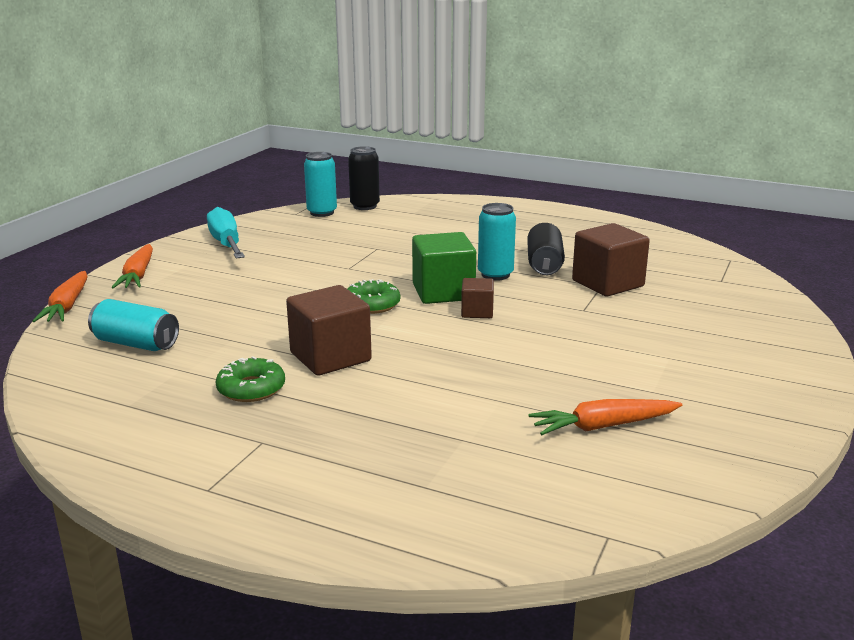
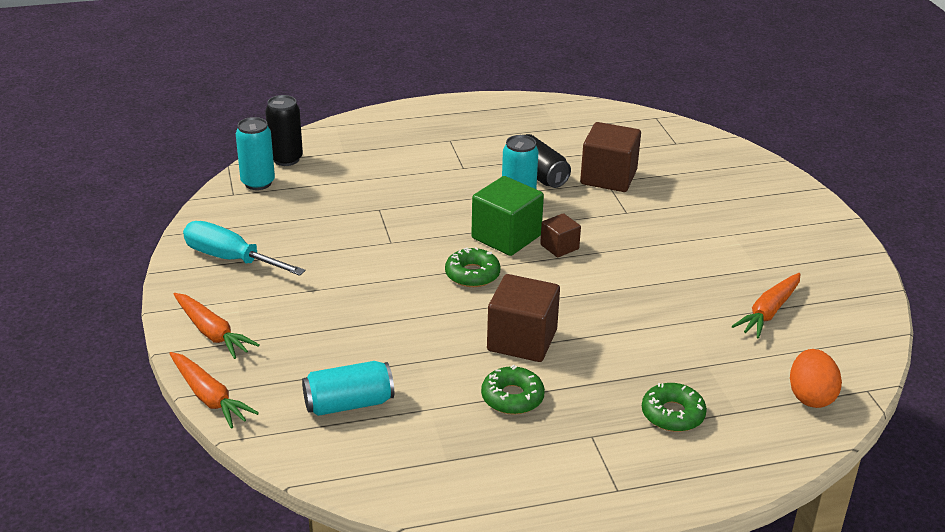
camera: 40 degrees left, 10 degrees up
(360, 459) = (672, 414): none -> green donut
(528, 511) = (810, 396): none -> orange egg

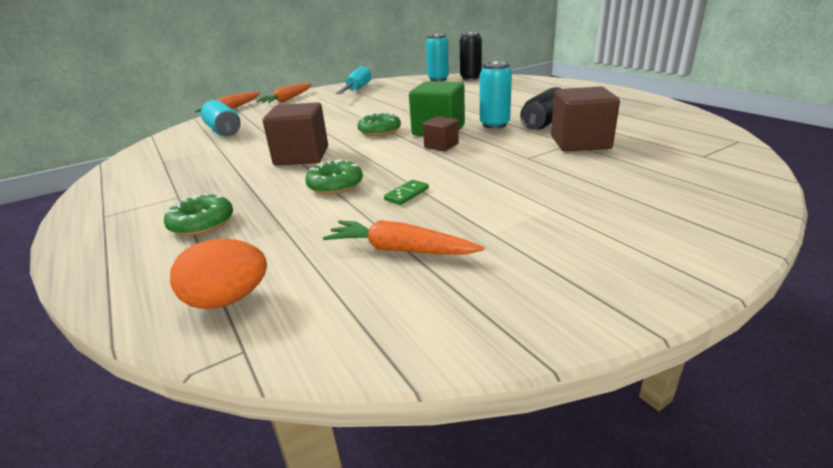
camera: 75 degrees right, 5 degrees down
(512, 397) = (229, 165): green donut -> green donut (335, 185)
(671, 291) = (407, 194): none -> green domino

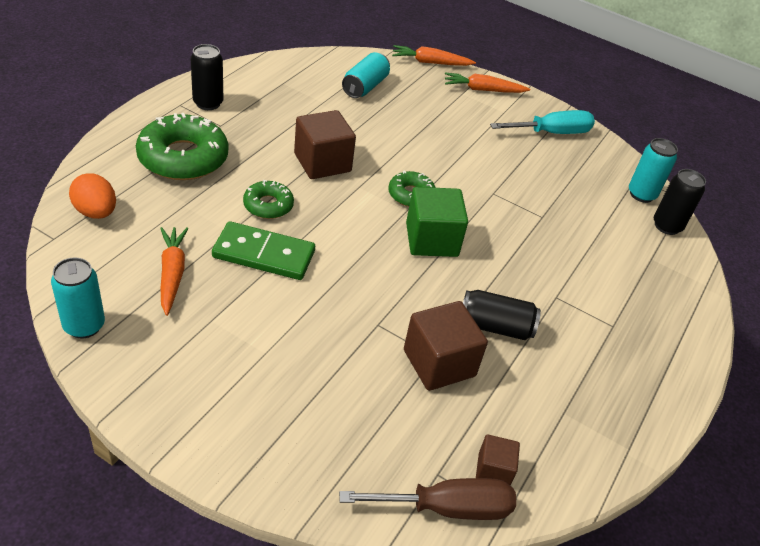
camera: 55 degrees right, 15 degrees up
(130, 199) = (208, 103): none -> black can
(202, 223) = (183, 158): green donut -> green donut, size x1.86
(407, 194) = (264, 254): green domino -> green domino, size x2.36
(441, 146) = (385, 252): brown cube -> brown cube (493, 470)
(494, 125) = (470, 283): turquoise can -> turquoise can (84, 326)
(740, 157) = (447, 508): none -> brown screwdriver

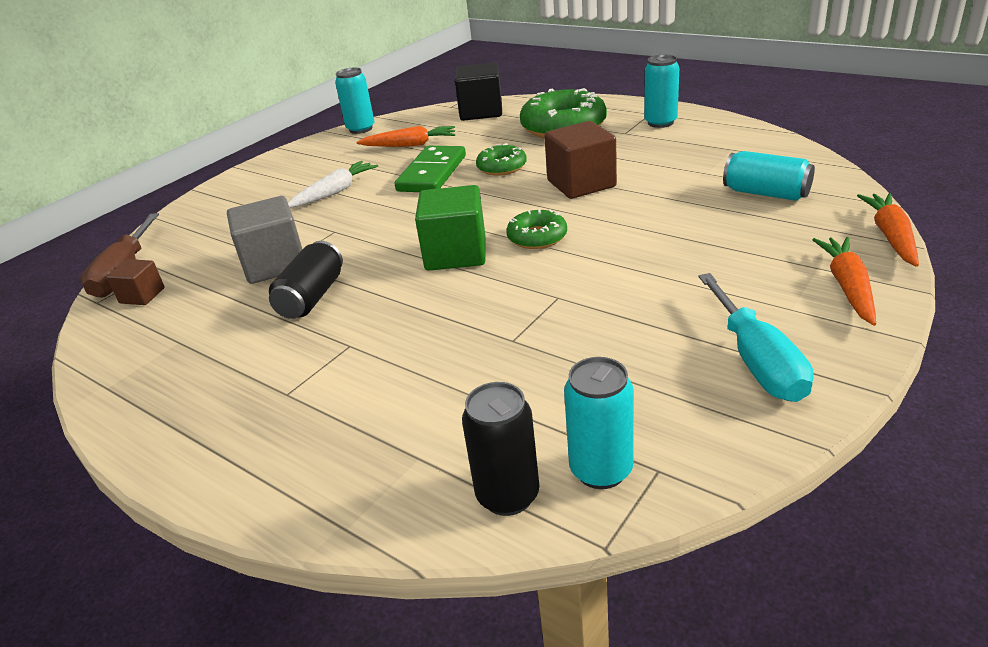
camera: 105 degrees right, 10 degrees down
(96, 212) = (481, 112): orange egg -> black cube
(208, 103) = (660, 122): black can -> turquoise can
(285, 333) = (335, 192): none -> white carrot
(439, 363) = (275, 264): brown cube -> grey cube

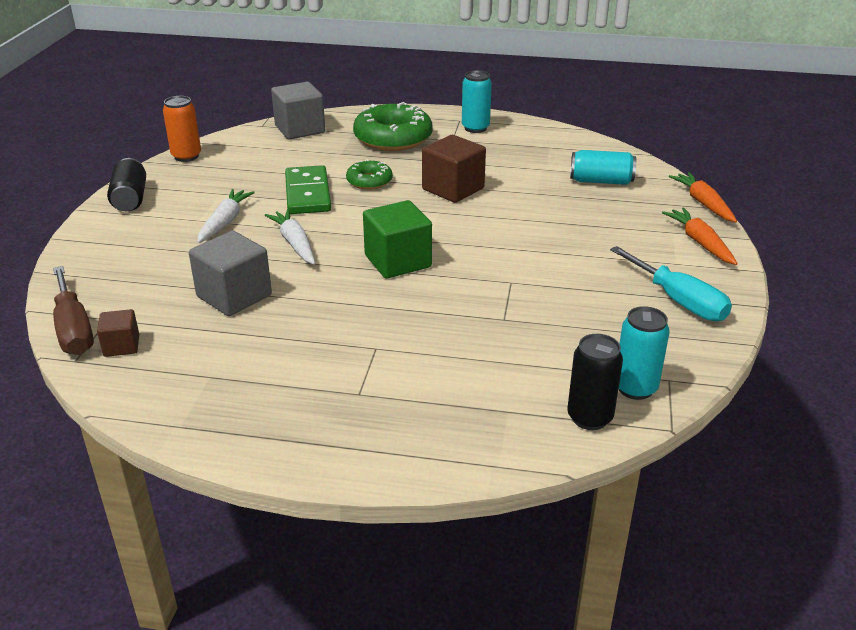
camera: 30 degrees left, 0 degrees up
(312, 297) = (302, 317): black can -> black can (130, 199)
(361, 129) = (186, 156): turquoise can -> orange can
(375, 221) = (295, 243): none -> white carrot
(410, 145) = (257, 168): orange carrot -> none
(481, 112) = (300, 129): black cube -> grey cube
(537, 237) = (455, 238): green donut -> none

